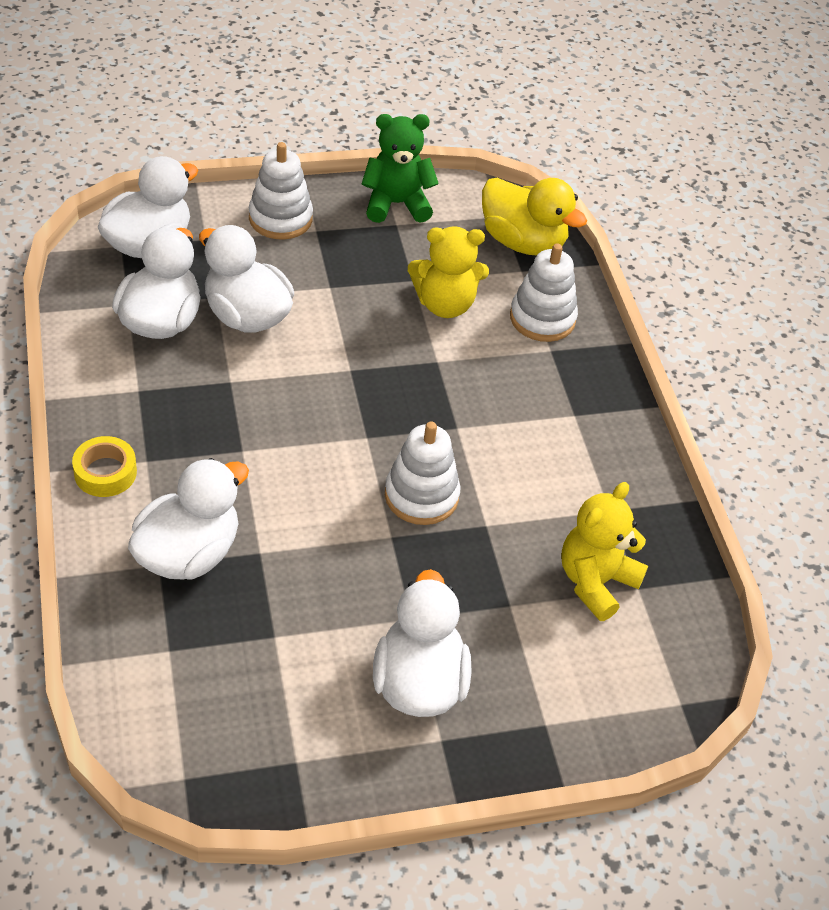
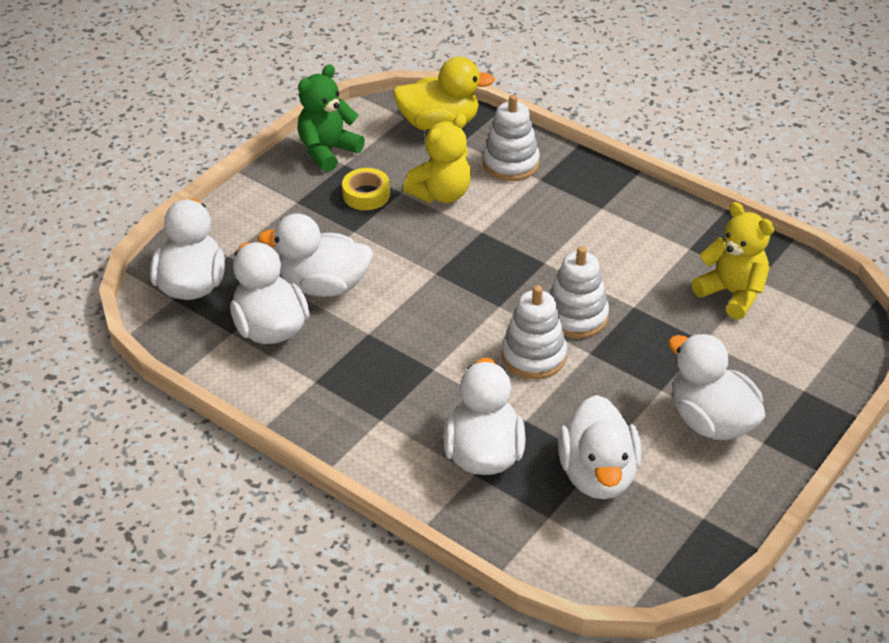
camera: 35 degrees left, 5 degrees down
(105, 472) = (364, 446): yellow tape -> yellow tape (366, 195)
(257, 648) = (598, 474): none -> white duck
(280, 218) = (262, 209): white stacking toy -> white stacking toy (534, 356)
(595, 582) = (732, 293): yellow teddy bear -> yellow teddy bear turned 135 degrees clockwise

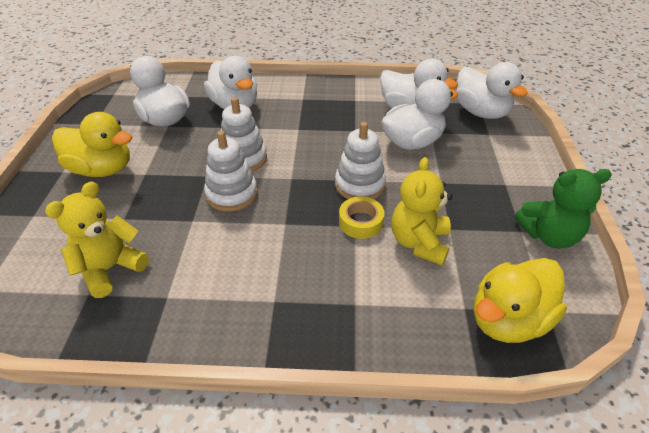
camera: 145 degrees right, 0 degrees up
(328, 151) = (549, 235): green teddy bear -> green teddy bear turned 75 degrees clockwise
(366, 195) = (470, 213): yellow tape -> yellow tape (360, 222)
(510, 163) = (397, 308): white stacking toy -> white stacking toy (359, 185)
(711, 421) = (102, 169): white duck -> yellow duck
(732, 293) = (110, 269): yellow teddy bear -> yellow teddy bear turned 120 degrees clockwise

